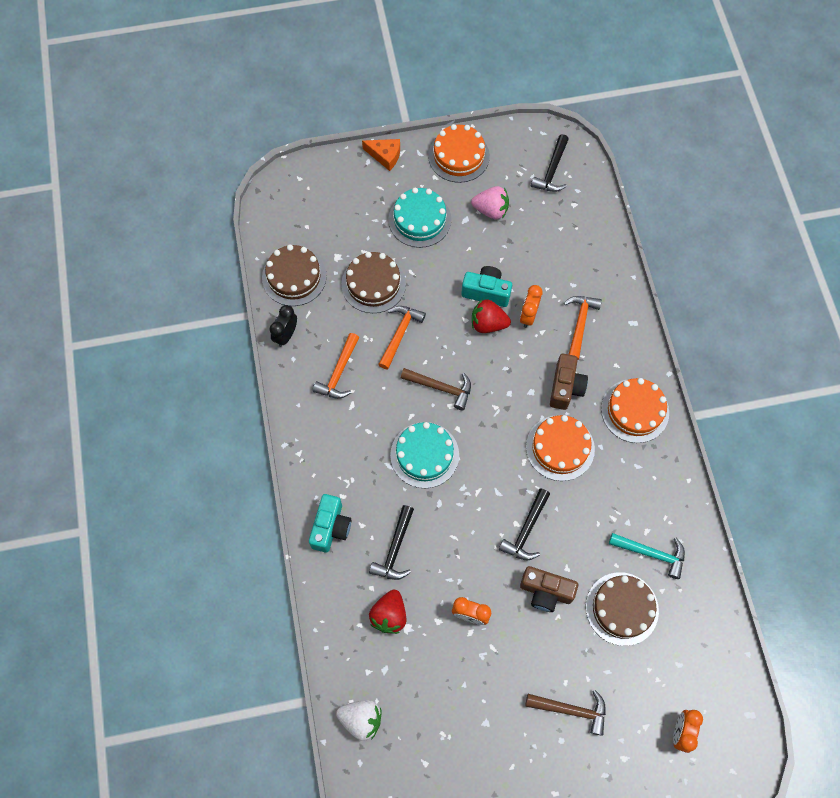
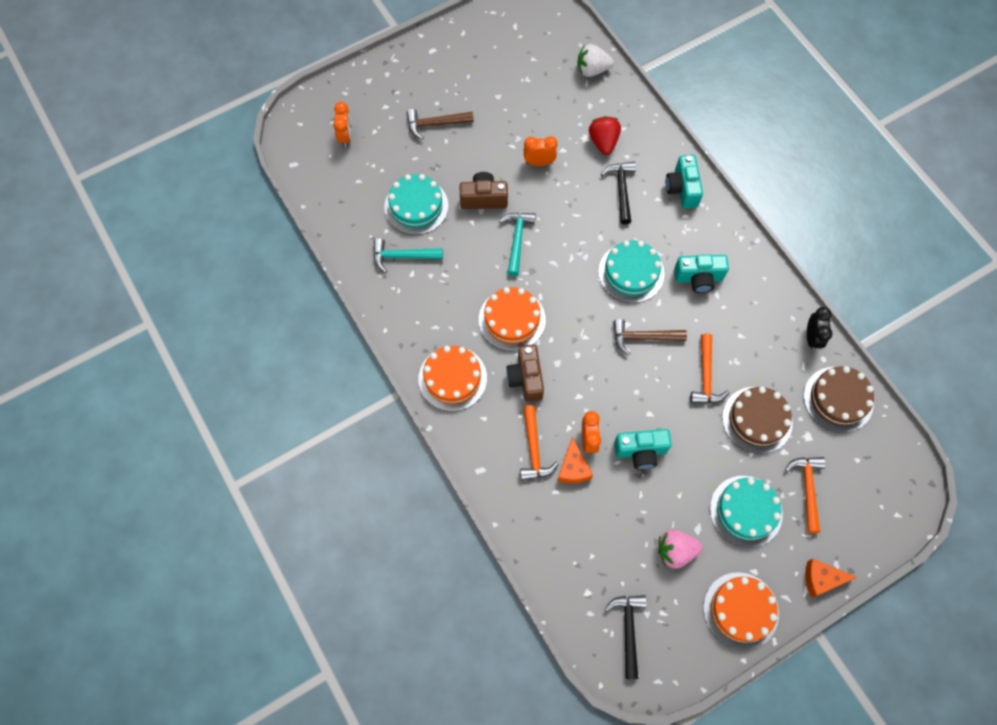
camera: 160 degrees right, 0 degrees up
(339, 373) = (744, 319): orange hammer -> orange hammer (807, 489)
(361, 426) = (698, 278): none -> turquoise camera
(488, 324) = (625, 417): red strawberry -> none
(526, 530) = (517, 240): black hammer -> turquoise hammer
(550, 298) = (573, 468): none -> orange cheese
(622, 608) = (416, 206): brown cake -> turquoise cake

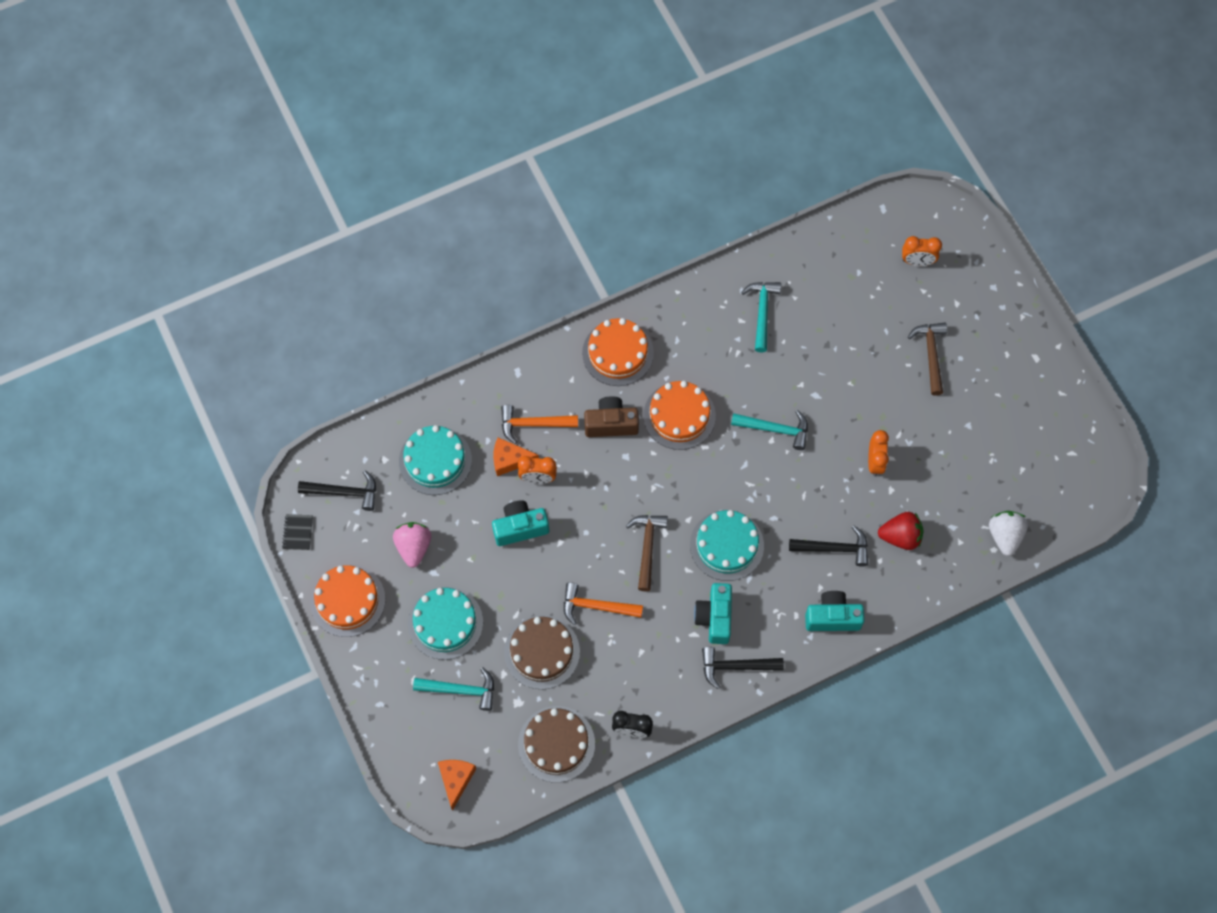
camera: 95 degrees right, 0 degrees up
(416, 206) = (823, 329): turquoise cake -> turquoise cake (435, 460)
(483, 198) = (830, 399): brown camera -> none
(641, 451) = (520, 528): turquoise camera -> turquoise camera turned 75 degrees clockwise
(678, 673) = (298, 533): none -> black notebook
(739, 259) = (735, 666): none -> black hammer
(807, 489) = (461, 690): orange hammer -> turquoise hammer
(821, 579) = (367, 685): orange cheese -> orange cheese (456, 779)

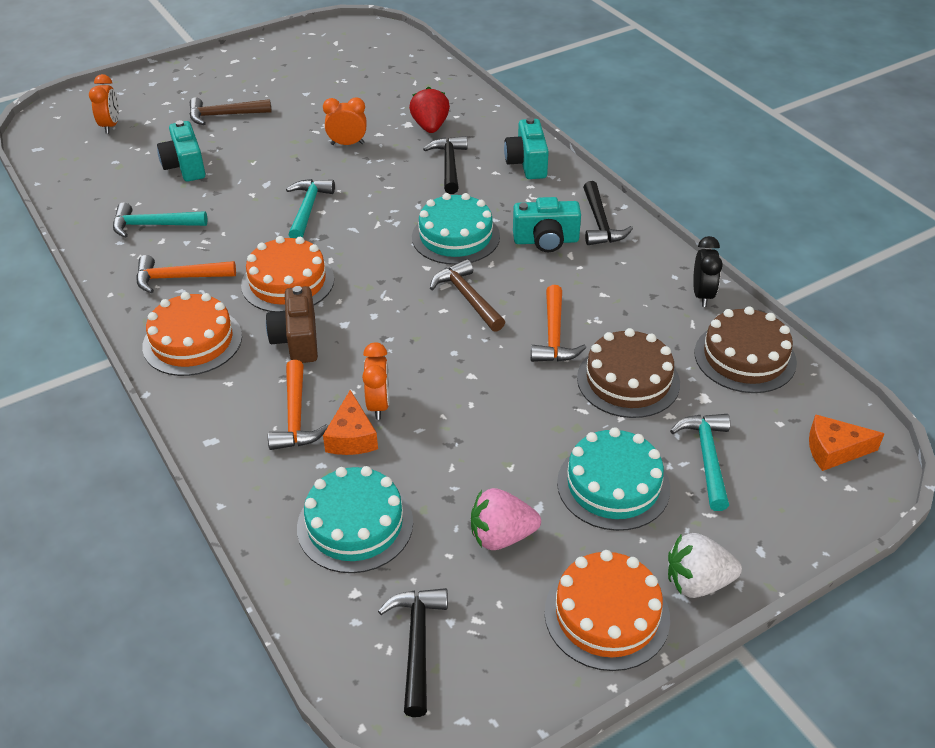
camera: 95 degrees left, 25 degrees down
(298, 533) = (499, 708): black notebook -> none
(520, 528) = (455, 417): turquoise camera -> turquoise camera (185, 166)
(647, 547) = (467, 297): brown hammer -> brown hammer turned 60 degrees clockwise
(692, 337) = (179, 278): none -> orange hammer
(1004, 536) = (422, 73): white strawberry -> white strawberry (697, 582)

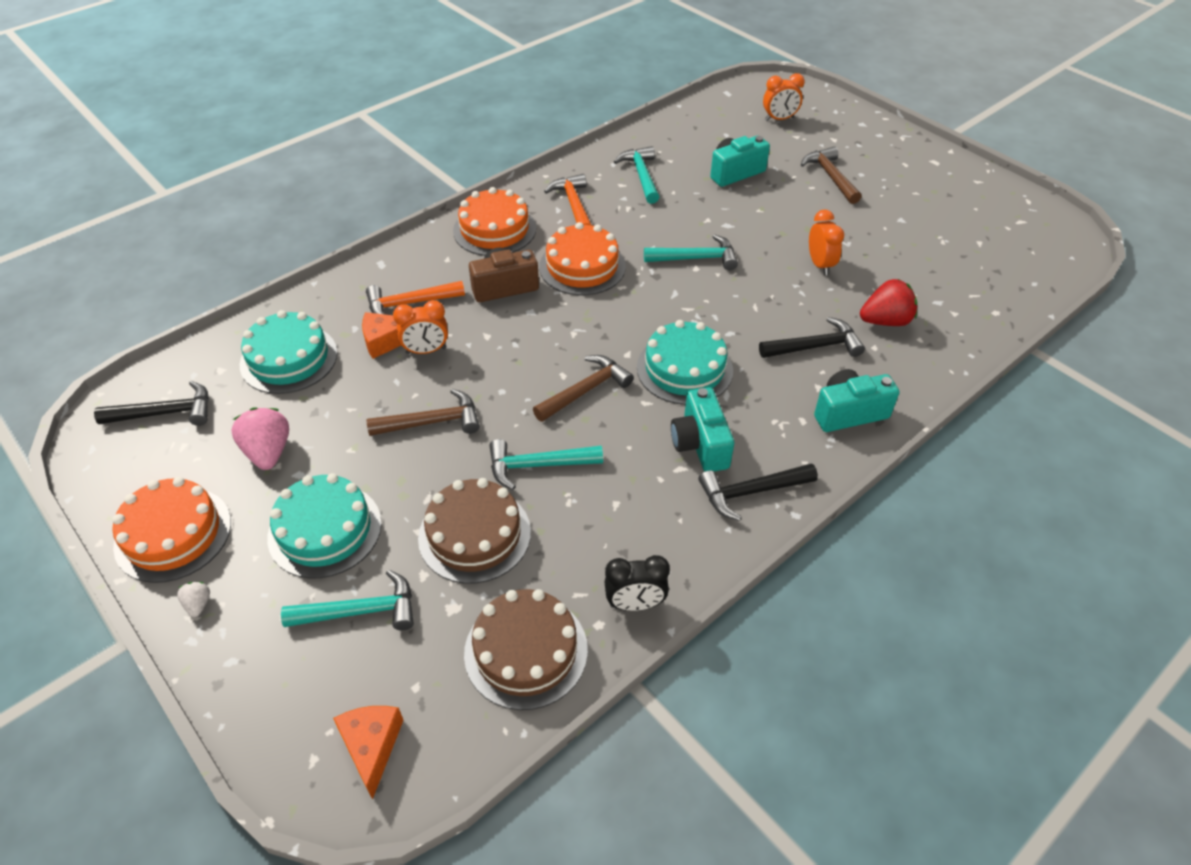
camera: 80 degrees right, 5 degrees up
(485, 403) = (432, 422): none -> brown hammer
(554, 335) = (537, 465): orange hammer -> turquoise hammer
(697, 582) = (198, 604): white strawberry -> white strawberry, size x0.49

